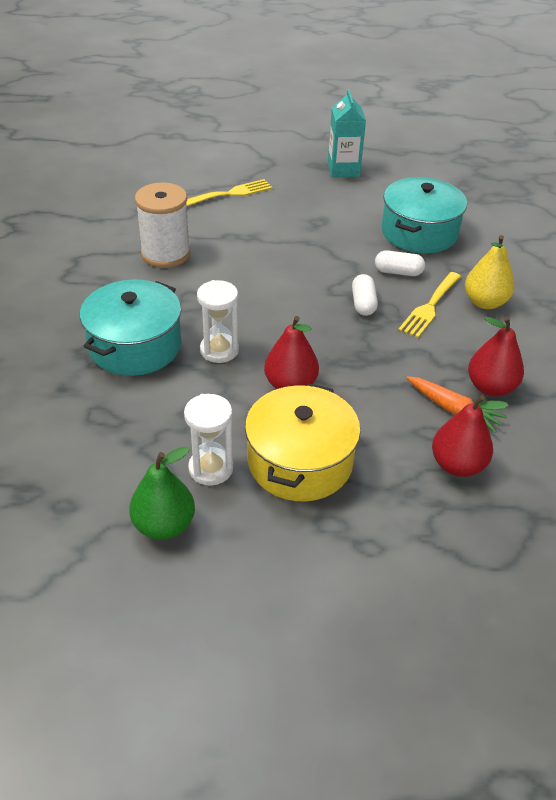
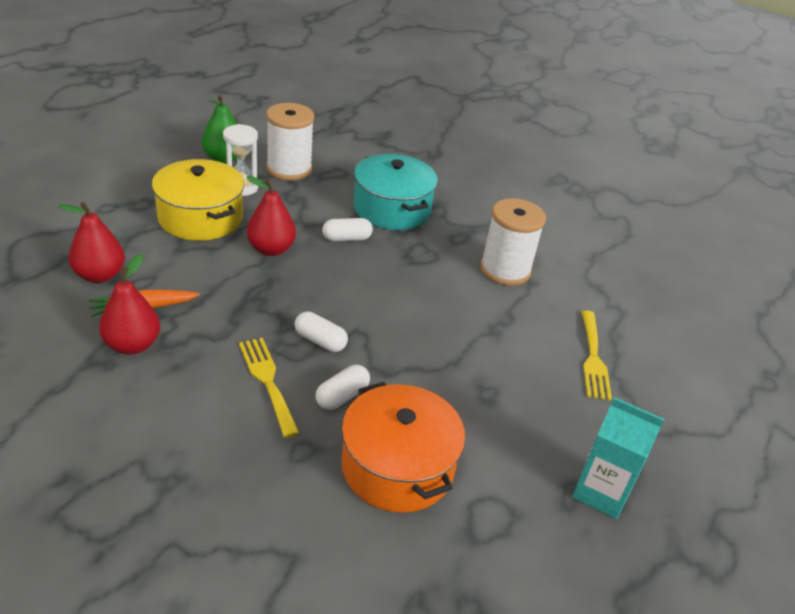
camera: 120 degrees right, 5 degrees down
(130, 455) = (289, 169): none -> white spool
(219, 350) = (346, 238): white hourglass -> white capsule
(419, 232) = (397, 467): turquoise pot -> orange pot
(484, 302) = (228, 428): yellow pear -> none

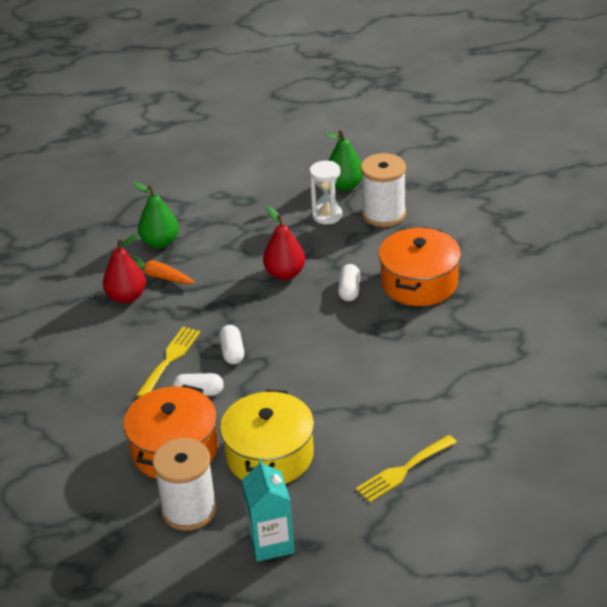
camera: 55 degrees right, 0 degrees up
(100, 275) = (160, 242): red pear -> green pear
(200, 218) = (268, 228): yellow pot -> yellow pot (270, 455)
(346, 238) = (349, 290): white capsule -> white capsule turned 60 degrees clockwise
(392, 209) = (419, 282): turquoise pot -> orange pot
(505, 270) = (438, 374): white spool -> white spool (189, 510)

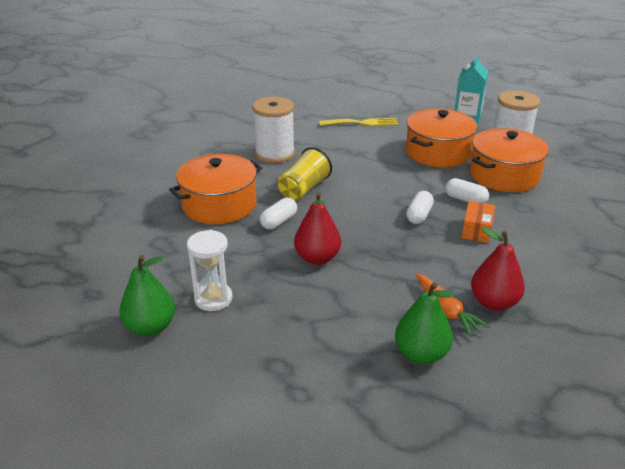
camera: 150 degrees left, 5 degrees down
(170, 359) = (476, 230): yellow fork -> orange box
(270, 455) = (438, 152): yellow pot -> orange pot
(365, 334) = (303, 189): none -> yellow cup
(384, 214) = (162, 274): white spool -> white spool (275, 154)

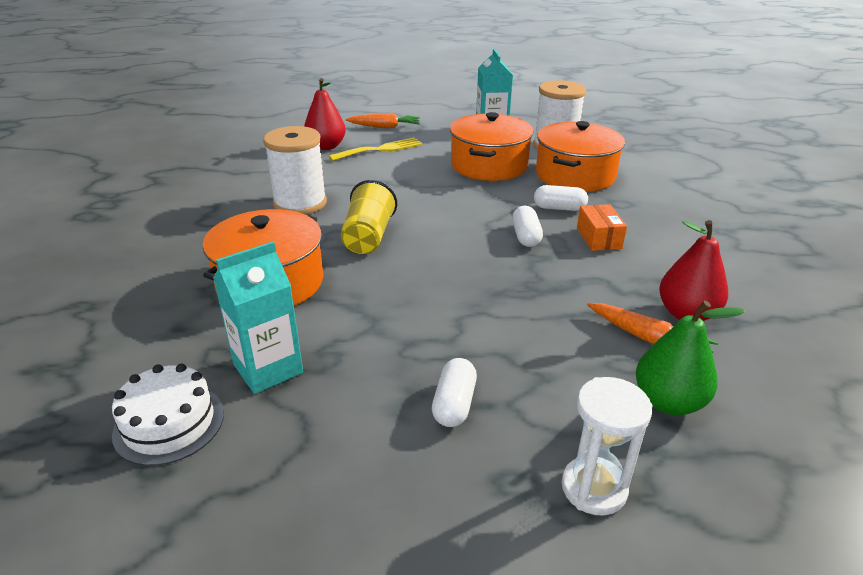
camera: 25 degrees left, 0 degrees up
(113, 272) = (169, 423): none -> white cake
(150, 327) = (288, 491): green pear -> none
(183, 258) = (268, 368): none -> turquoise carton
(213, 299) = (354, 415): white hourglass -> white hourglass (594, 488)
(279, 221) = (367, 284): white capsule -> white capsule (454, 404)
(317, 258) = (451, 317): red pear -> red pear (326, 146)
(380, 104) = (384, 127): none -> orange carrot

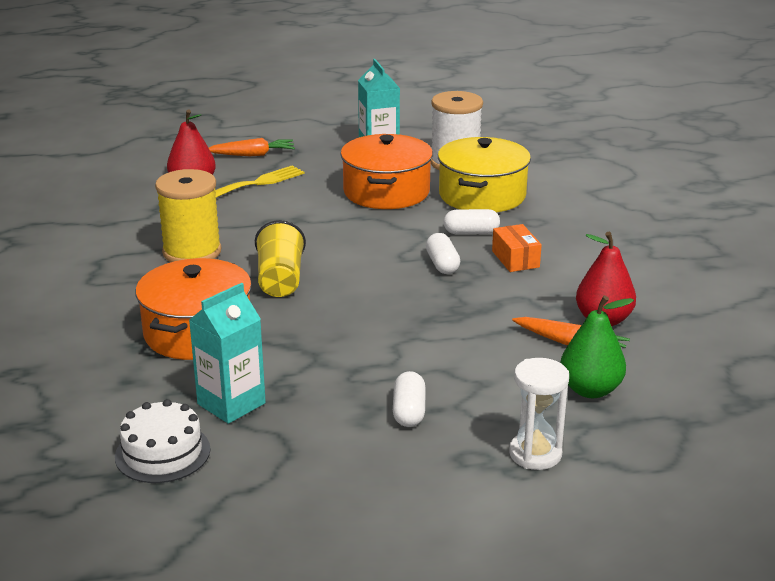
camera: 10 degrees left, 5 degrees down
(300, 203) = (192, 252): white spool -> yellow spool
(575, 175) = (482, 195): orange pot -> yellow pot

